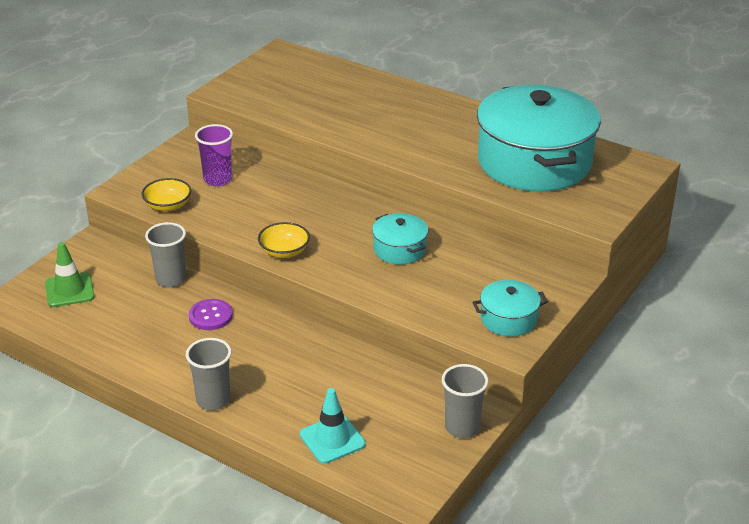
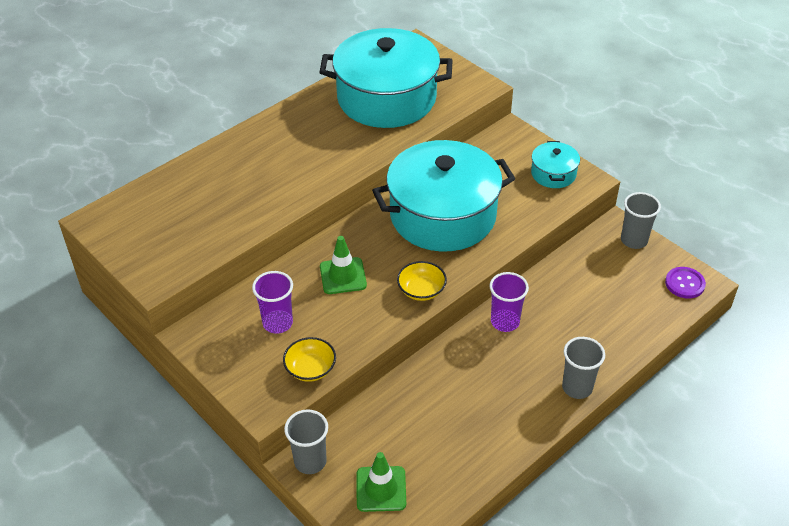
camera: 75 degrees left, 10 degrees up
(171, 279) = (390, 400): grey cup -> grey cup (310, 461)
(210, 316) = (457, 375): purple button -> purple button (684, 283)
(288, 203) = (343, 276): none -> green traffic cone
(292, 338) = (505, 322): none -> purple cup
(332, 439) = (637, 317): turquoise traffic cone -> none
(399, 249) = (443, 215): turquoise pot -> turquoise pot, size x2.26

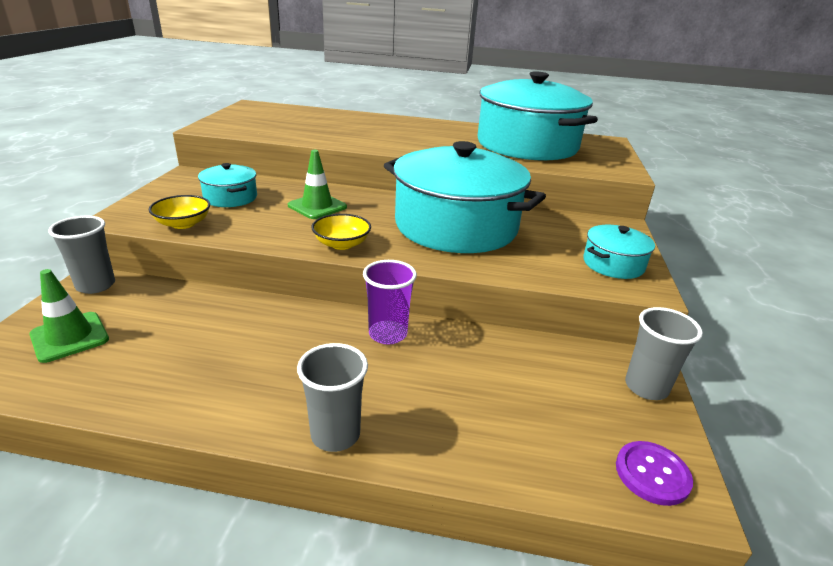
camera: 50 degrees right, 15 degrees down
(277, 323) = (230, 198): purple cup -> turquoise pot

